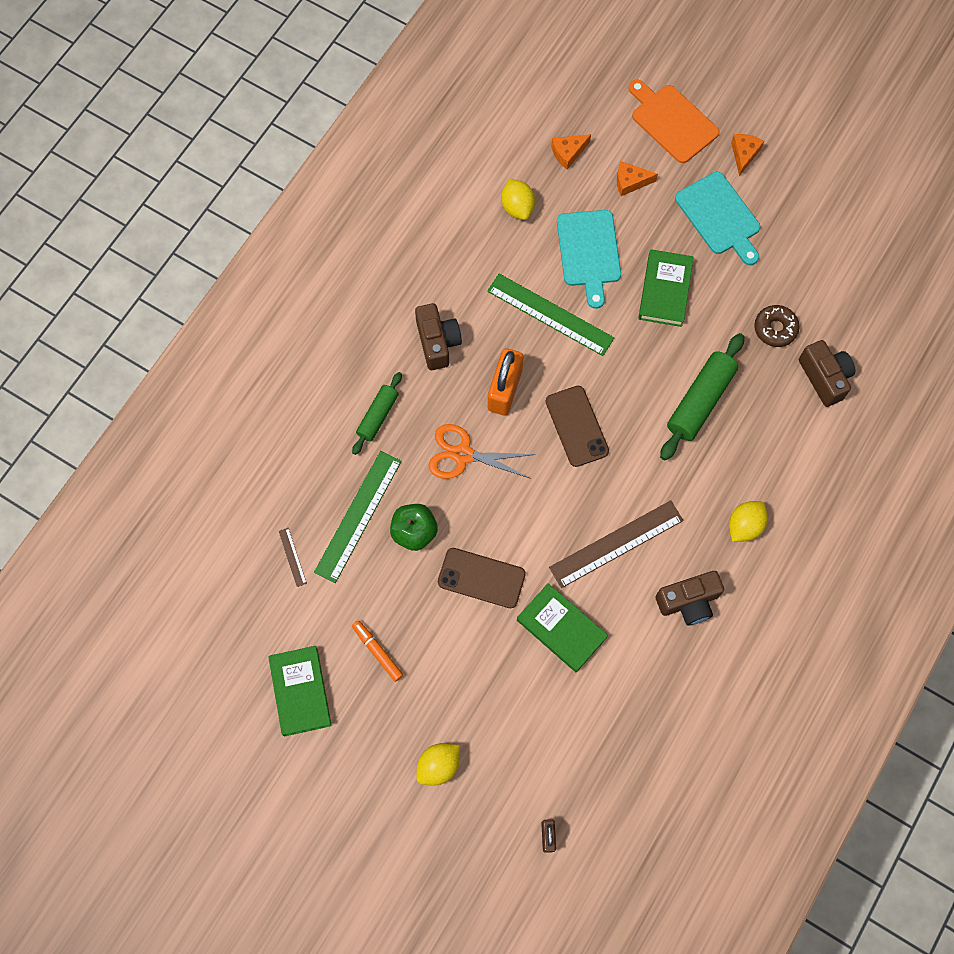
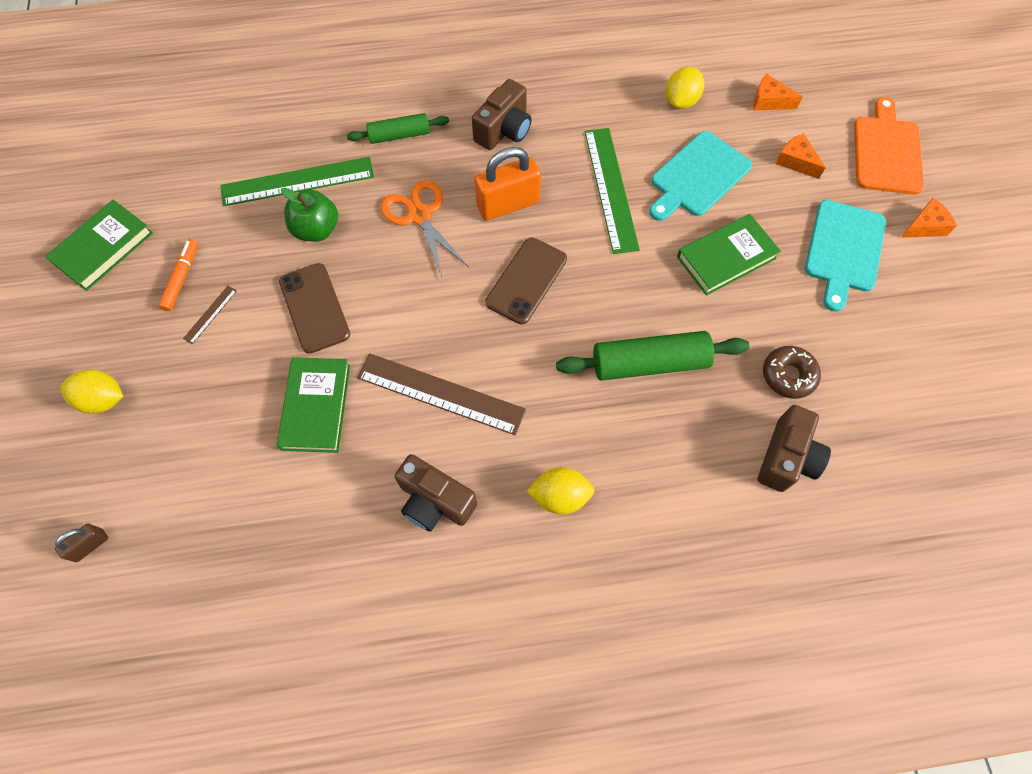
camera: 50 degrees right, 5 degrees down
(292, 557) = (223, 163): brown ruler -> brown ruler (210, 314)

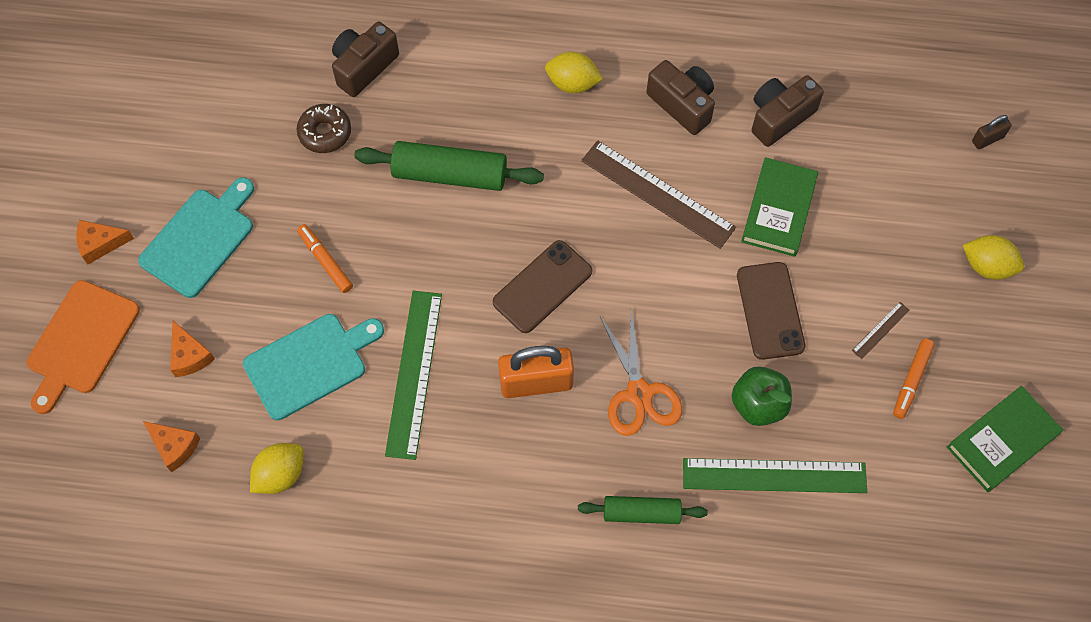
camera: 165 degrees left, 0 degrees up
(504, 130) = (511, 487): brown camera -> brown camera (780, 117)
(726, 257) = (325, 261): green book -> orange marker

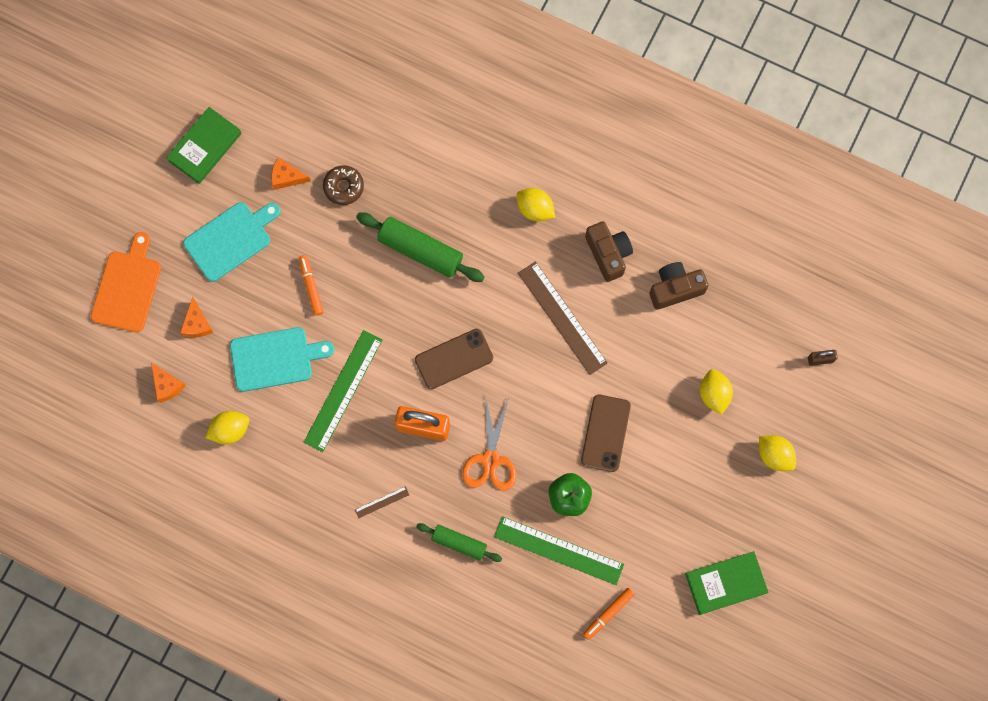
camera: 20 degrees right, 10 degrees up
(81, 342) = (127, 287): orange cutting board -> orange cutting board turned 150 degrees clockwise
(100, 244) = (161, 219): orange cheese -> orange cheese (287, 177)
(364, 67) = (389, 144): brown camera -> none
(779, 210) = (644, 360): green book -> green book (205, 147)
(880, 330) = (677, 475): brown ruler -> brown ruler (382, 502)
(881, 220) = (714, 394): none -> yellow lemon
(911, 381) = (682, 519): orange marker -> orange marker (608, 614)

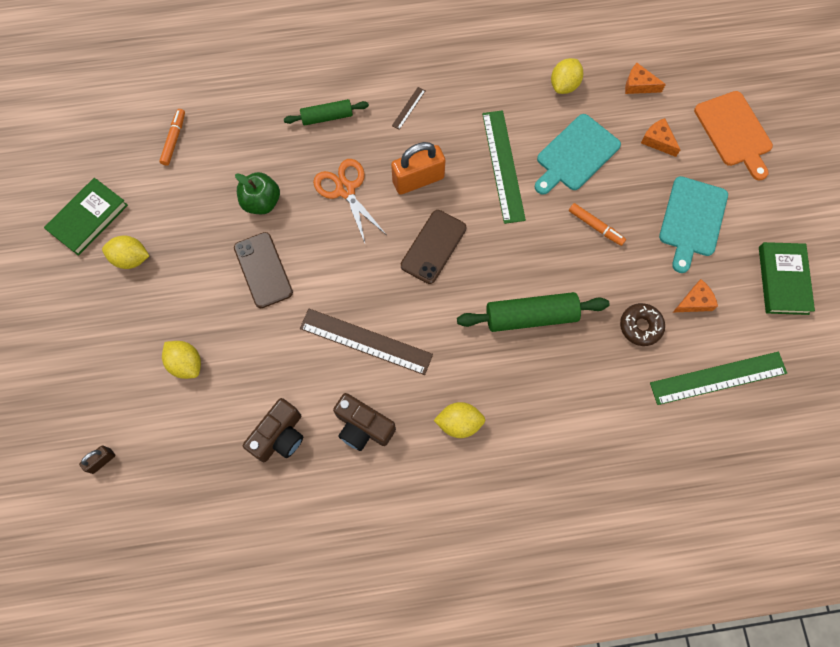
camera: 145 degrees right, 5 degrees down
(558, 550) = (244, 159): green ruler -> green ruler (718, 378)
(774, 455) = (100, 346): yellow lemon -> yellow lemon (131, 258)

